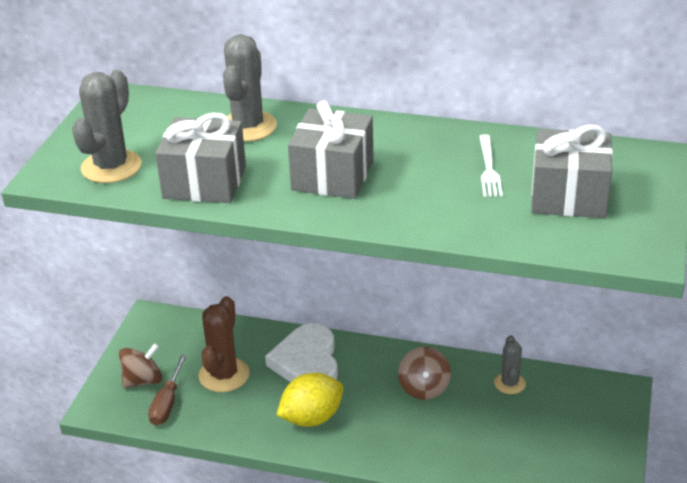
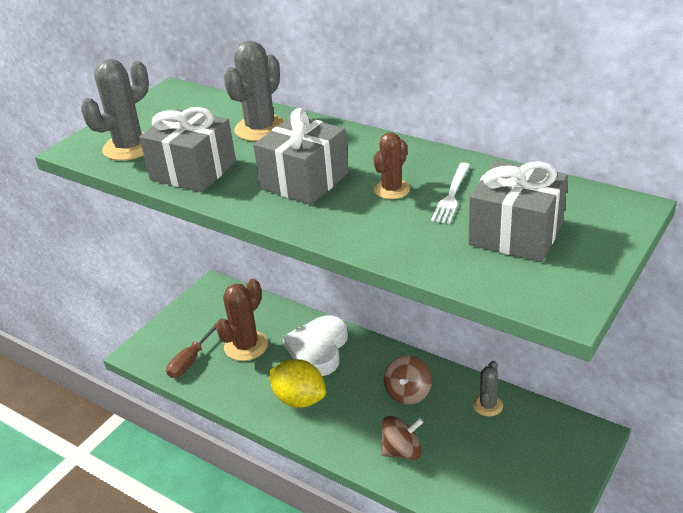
camera: 20 degrees right, 0 degrees up
(143, 380) = (181, 337): brown spinning top -> brown spinning top (402, 451)
(312, 418) = (299, 399): yellow lemon -> yellow lemon turned 45 degrees clockwise
(427, 171) = (392, 189): none -> brown cactus

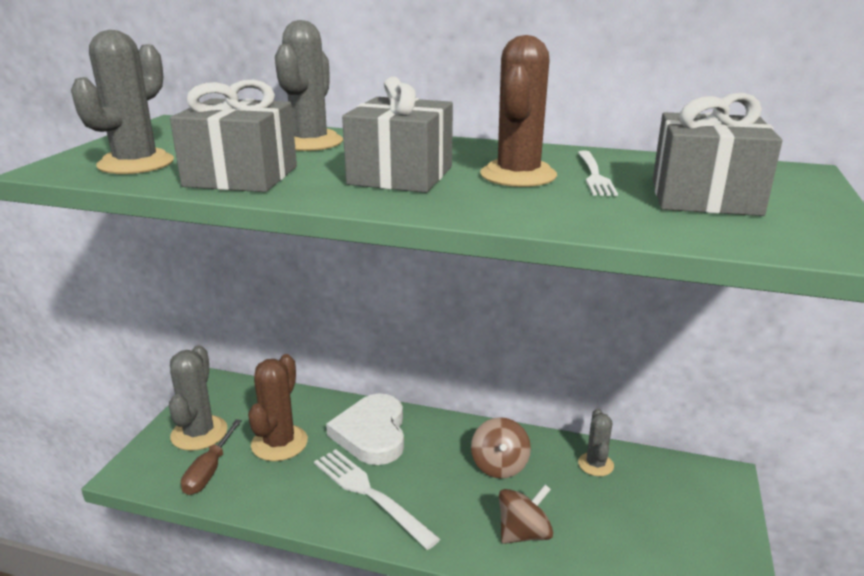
camera: 20 degrees left, 10 degrees down
(190, 328) = (199, 433): none -> grey cactus
(299, 399) = (370, 494): yellow lemon -> white fork
(392, 189) = (518, 175): brown cactus -> brown cactus, size x1.65

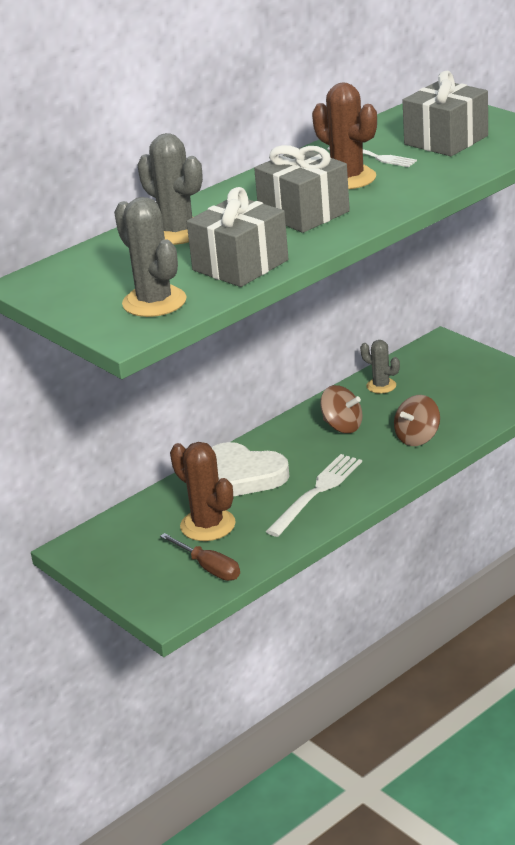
camera: 55 degrees left, 5 degrees up
(199, 433) = (146, 568): grey cactus -> none
(370, 494) = (317, 492): white fork -> white fork turned 135 degrees clockwise
(524, 533) = (417, 438): brown spinning top -> brown spinning top turned 135 degrees counterclockwise

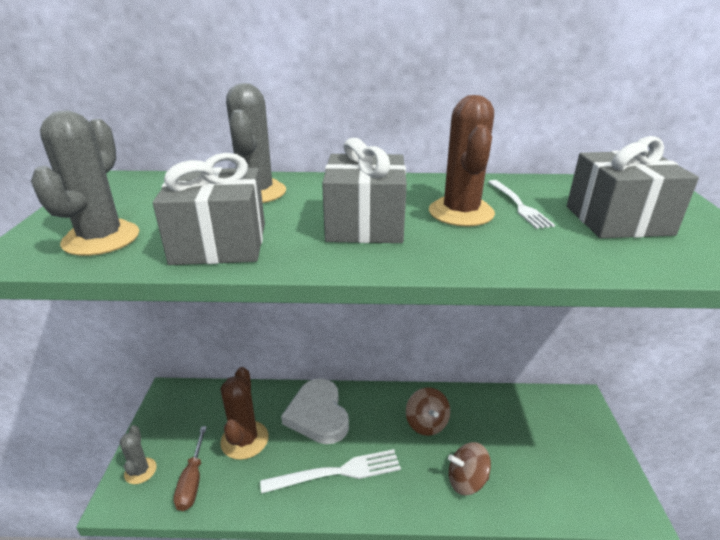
camera: 40 degrees right, 0 degrees up
(381, 386) = (494, 407): grey cactus -> grey cactus (140, 471)

